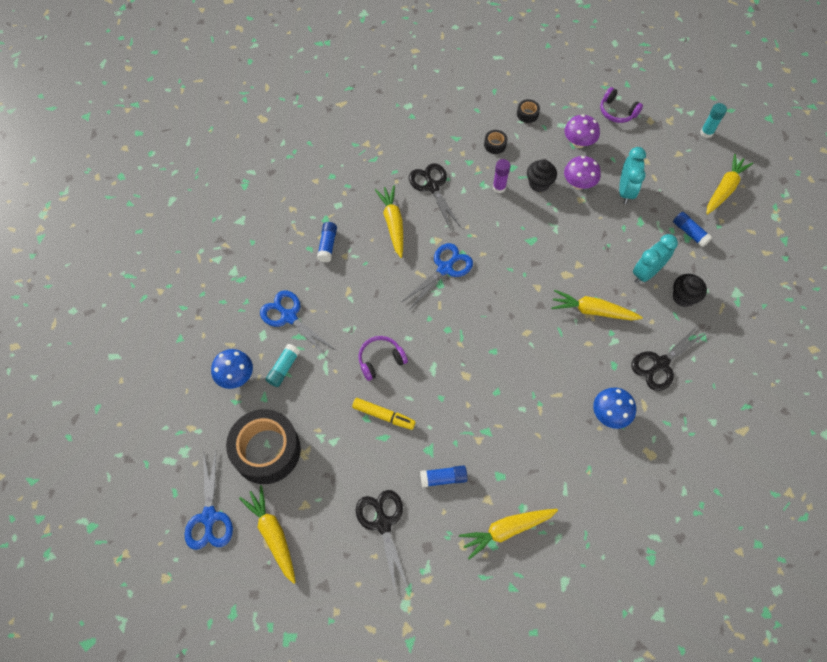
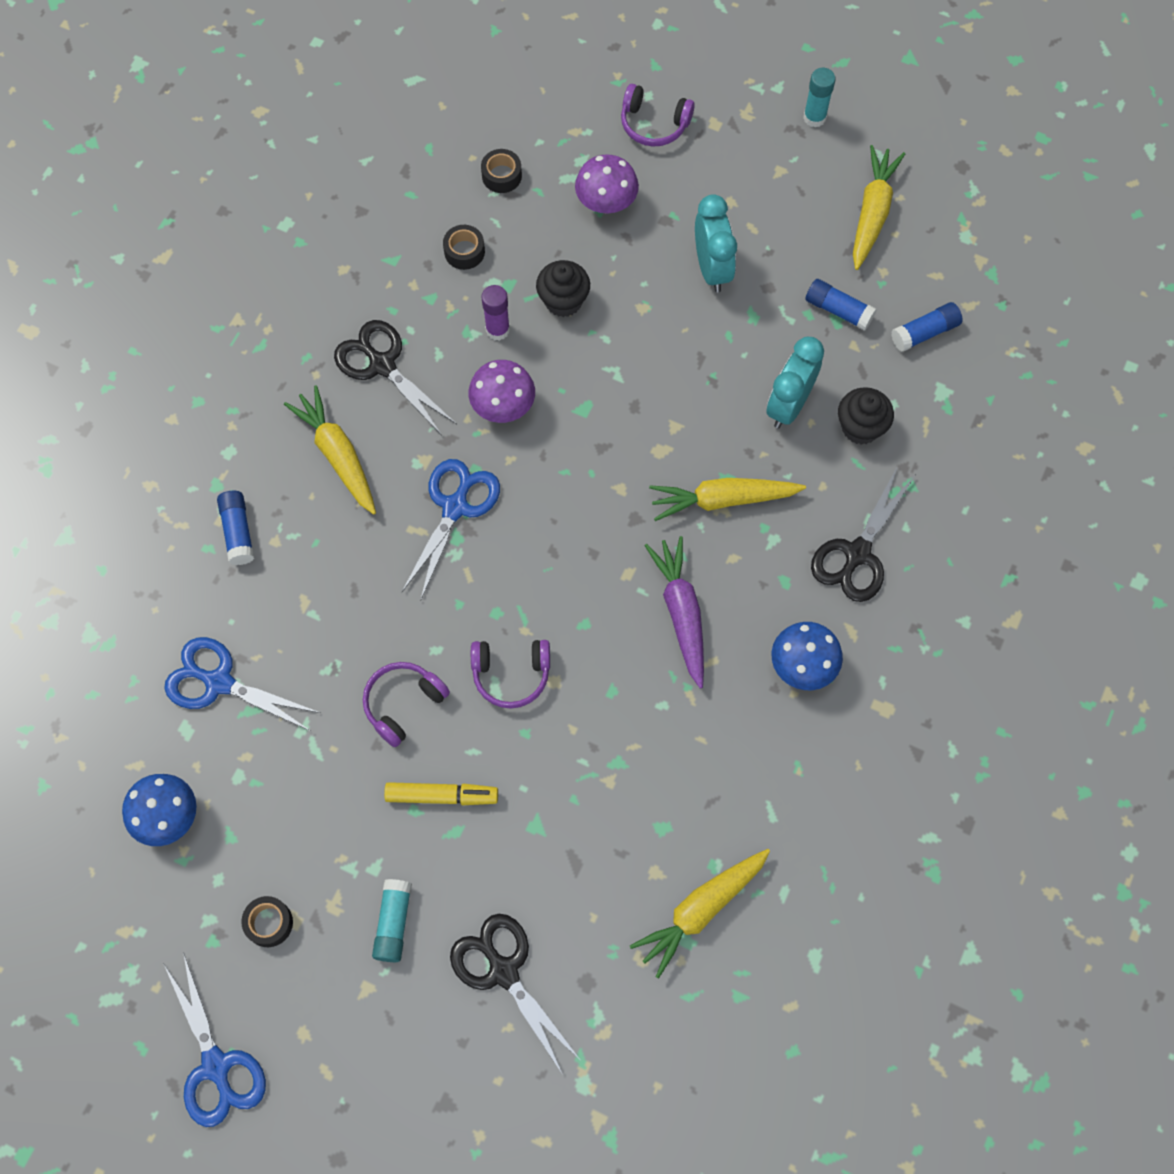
camera: 20 degrees left, 5 degrees up
(266, 450) = (269, 923): black tape -> black tape, size x0.40
(273, 534) = (332, 1054): yellow carrot -> none
(283, 368) = (244, 775): turquoise glue stick -> turquoise glue stick (393, 923)
(443, 478) = (574, 864): blue glue stick -> blue glue stick (925, 332)
(444, 364) = (511, 674): none -> purple headphones
(549, 363) = (681, 613): none -> purple carrot
(578, 184) = (630, 280): purple mushroom -> purple mushroom (503, 406)

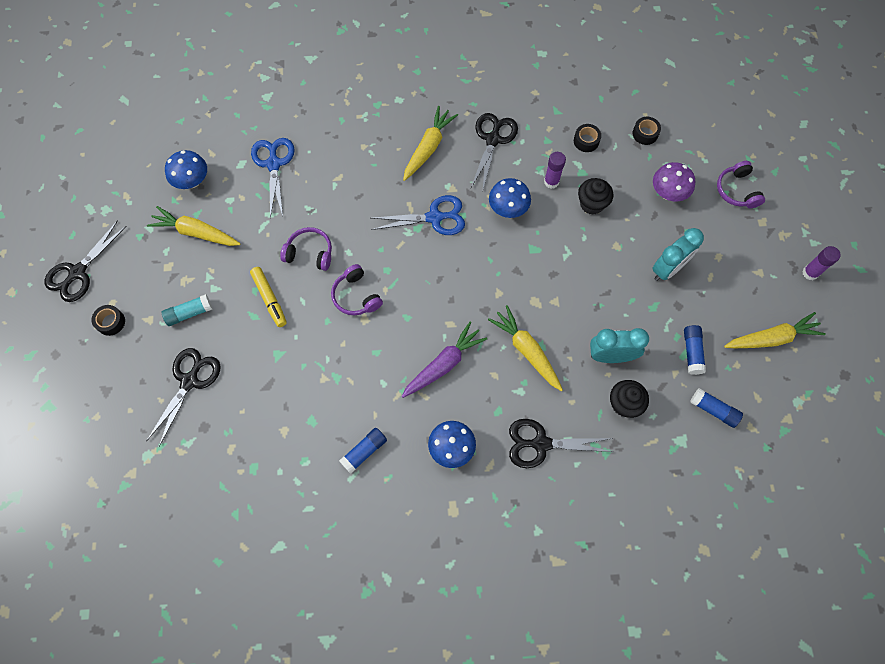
camera: 60 degrees right, 0 degrees up
(216, 1066) = (77, 272): blue scissors -> black scissors
(238, 532) = (358, 127): blue glue stick -> blue glue stick (364, 451)
(269, 923) = (161, 256): black tape -> black tape (111, 322)
(503, 406) = (508, 209): purple mushroom -> blue mushroom
(701, 910) = (274, 467): yellow carrot -> yellow carrot (196, 232)
(814, 117) = (810, 273): turquoise glue stick -> purple glue stick

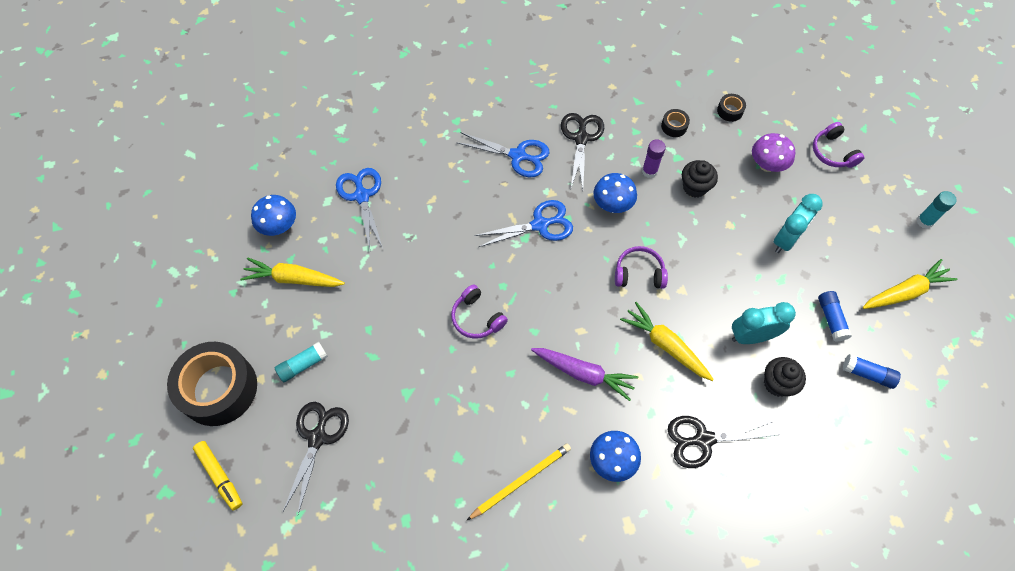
camera: 10 degrees left, 5 degrees down
(77, 272) = (172, 341): black scissors -> none
(111, 322) = (219, 388): black tape -> black tape, size x2.48
(269, 299) = (386, 335): yellow marker -> yellow marker (220, 476)
(309, 253) = (418, 281): purple headphones -> purple headphones (639, 273)
(364, 451) = (521, 481): blue glue stick -> yellow pencil
(428, 147) = (518, 156): yellow carrot -> blue scissors
(444, 364) = (584, 374): purple carrot -> purple carrot turned 75 degrees clockwise
(810, 273) = (924, 221): purple glue stick -> turquoise glue stick

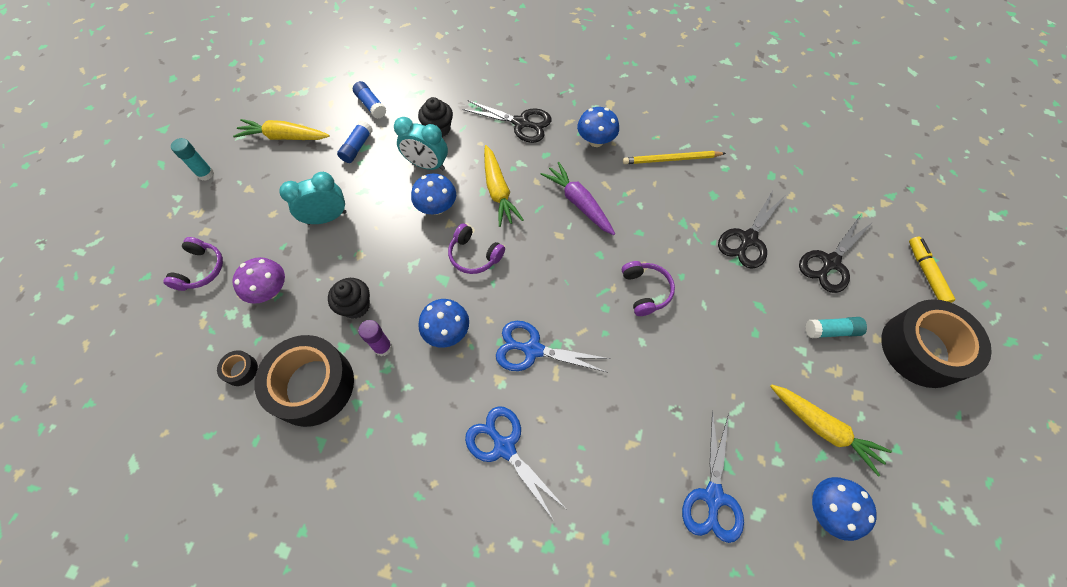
camera: 150 degrees left, 0 degrees up
(581, 138) = (420, 429): black scissors -> black scissors (748, 239)
(674, 126) = (313, 385): black tape -> black tape, size x2.48
(705, 299) = (437, 207): none -> blue mushroom

